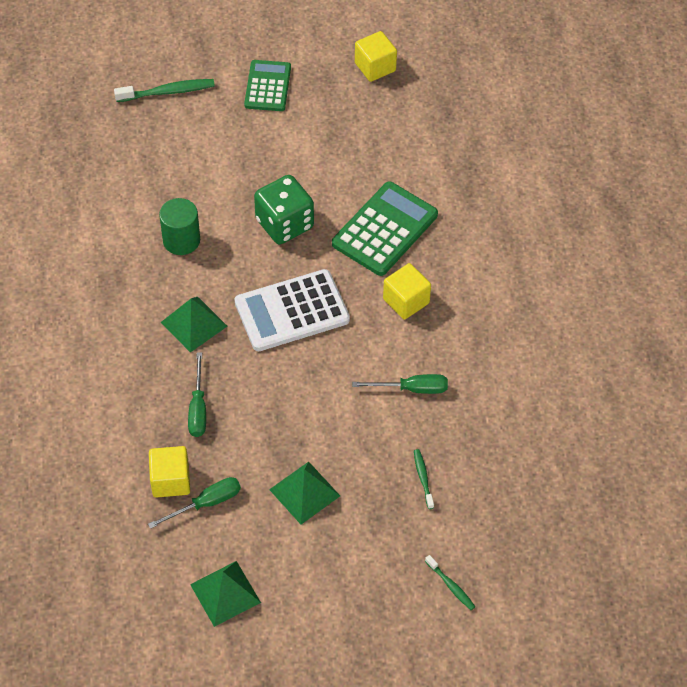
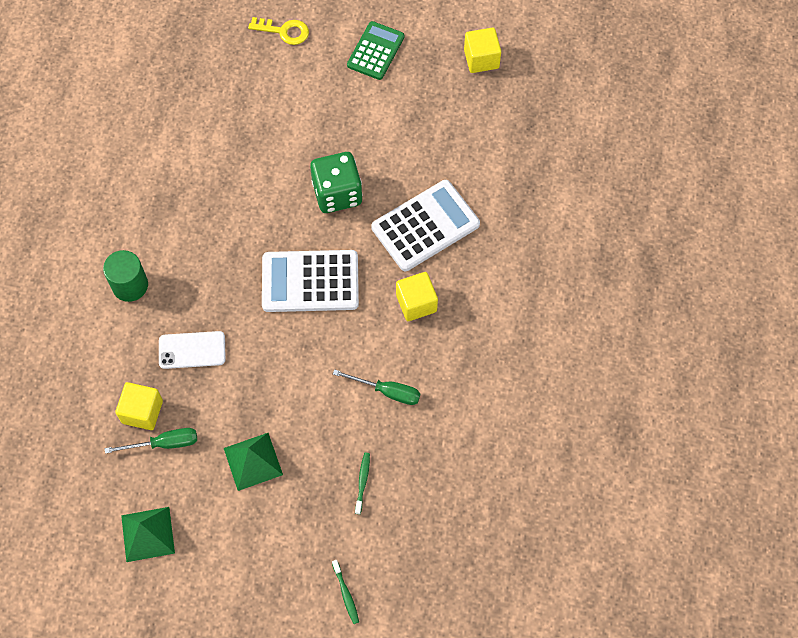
camera: 20 degrees right, 10 degrees up
(168, 92) = (284, 31): green toothbrush -> yellow key
(181, 240) = (240, 182): green cylinder -> green cylinder (130, 285)
(194, 324) = (219, 267): green pyramid -> none
(198, 408) = (192, 350): green screwdriver -> white phone
(385, 229) = (425, 226): green calculator -> white calculator

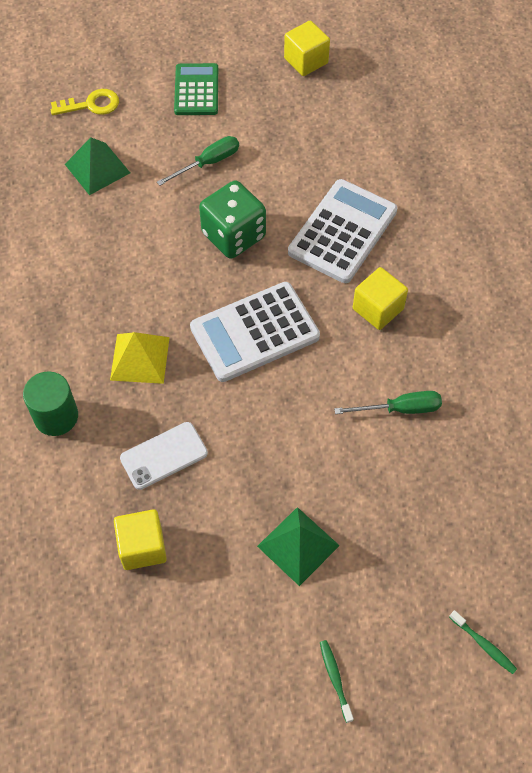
camera: 25 degrees left, 5 degrees down
(147, 534) = (222, 683): green pyramid -> green pyramid (97, 168)
(164, 443) = (186, 571): green screwdriver -> green screwdriver (208, 163)
(213, 265) = (139, 358): none -> yellow pyramid
(362, 482) = (430, 514): green toothbrush -> green toothbrush (335, 679)

